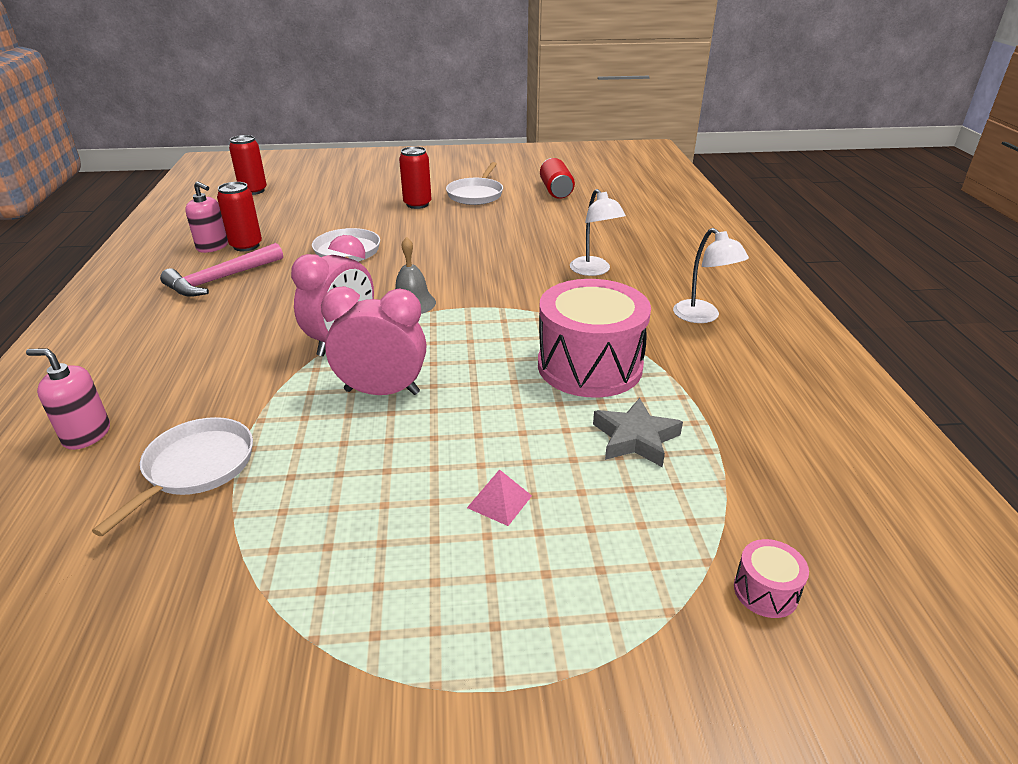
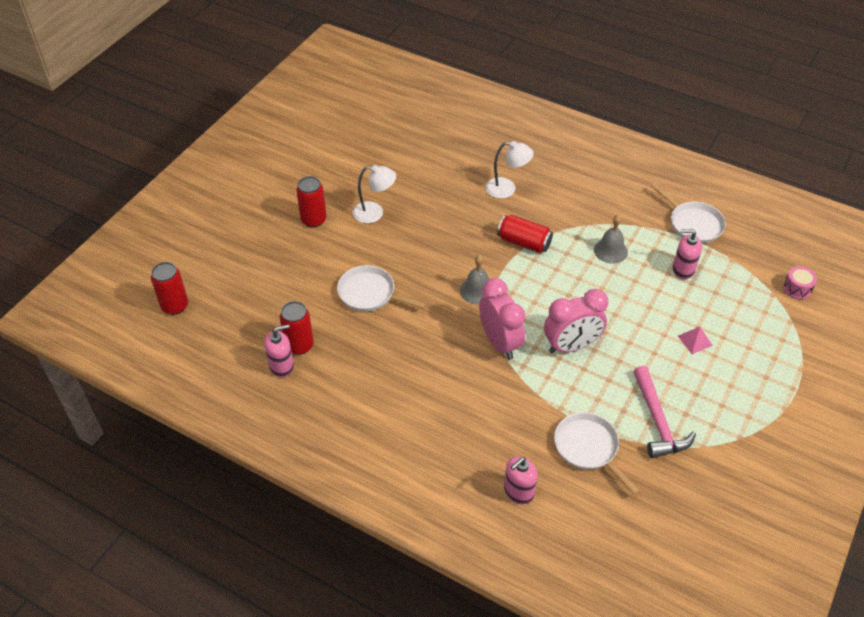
camera: 55 degrees left, 15 degrees up
(221, 279) = (350, 377): pink hammer -> pink hammer (658, 421)
(382, 392) = (571, 346): pink clock -> pink clock turned 150 degrees counterclockwise
(476, 194) = (327, 180): white pan -> white pan (693, 224)
(556, 190) = (364, 137): red can -> red can (524, 242)
(589, 366) = (610, 251): pink drum -> grey bell
(635, 438) = (683, 270): grey star -> pink soap dispenser
(702, 317) = (598, 179): white lamp -> white lamp (374, 213)

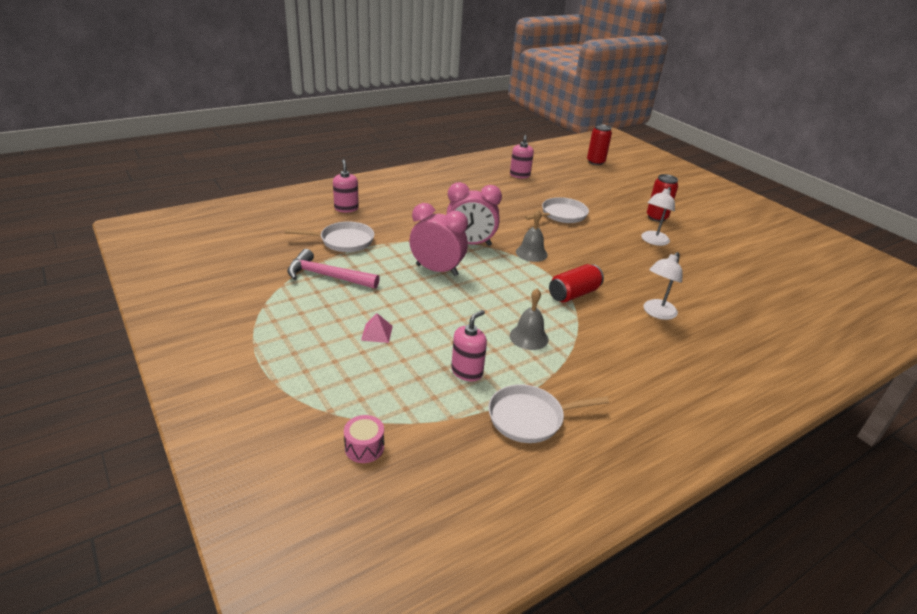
camera: 115 degrees right, 15 degrees down
(299, 345) = (532, 183): red can -> none
(571, 346) = (437, 270): pink clock -> pink clock turned 105 degrees clockwise

